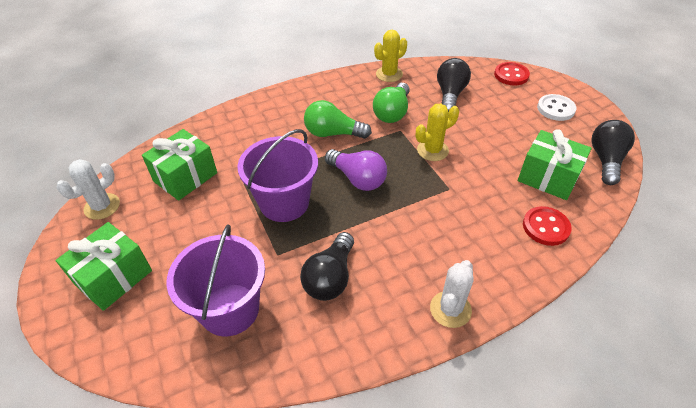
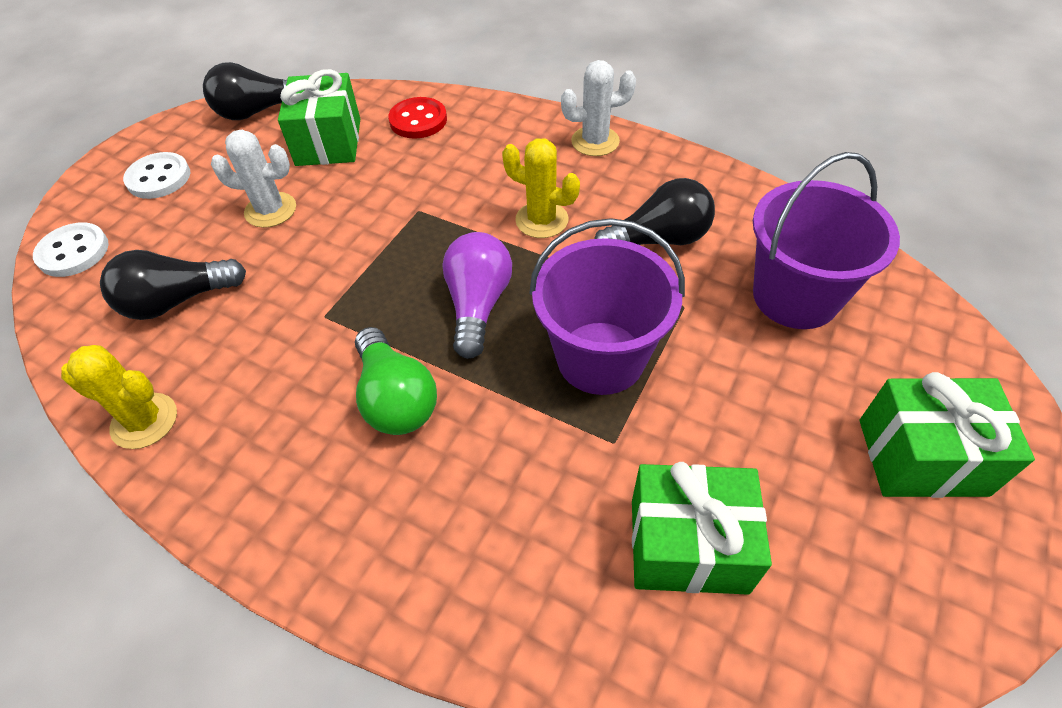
camera: 125 degrees left, 5 degrees up
(102, 206) = (879, 625): white cactus -> white cactus (270, 210)
(392, 112) = (279, 349): green light bulb -> none
(432, 150) = (349, 257): yellow cactus -> yellow cactus (542, 220)
(511, 75) = (73, 252): red button -> white button

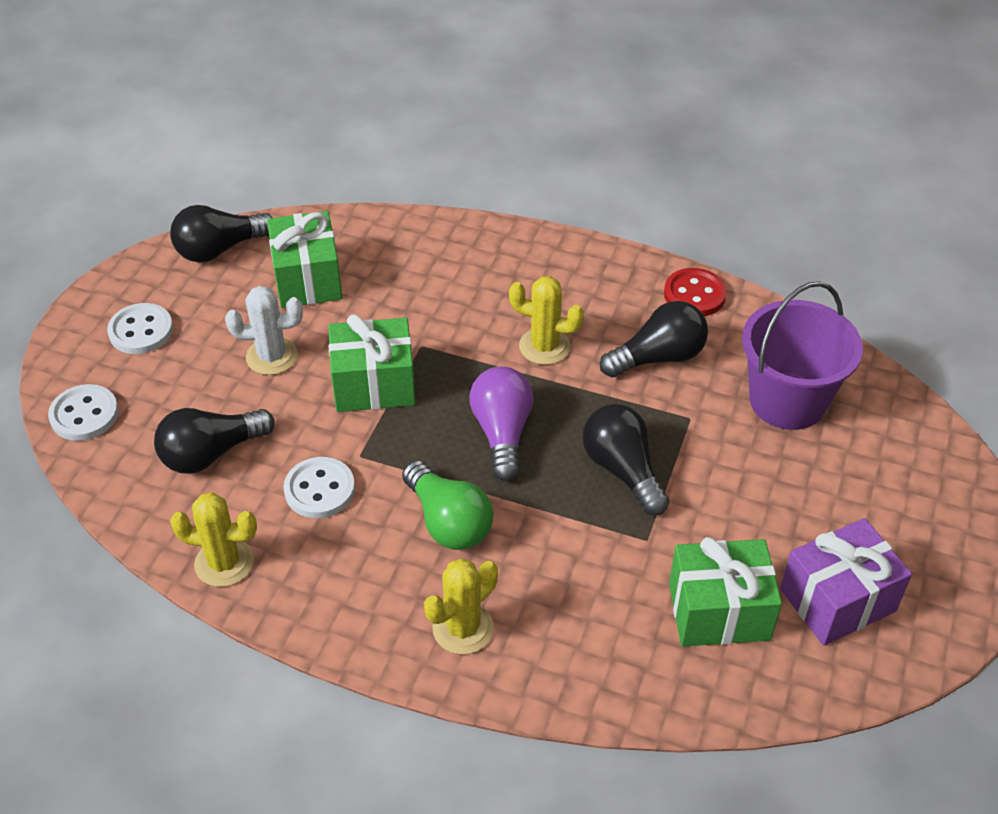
camera: 10 degrees left, 5 degrees down
(271, 349) = (319, 489): none -> white button
(378, 531) = (463, 628): none -> yellow cactus
(418, 120) = (395, 249): red button -> red button (694, 295)
(595, 141) = (581, 261): white cactus -> none
(600, 357) = (623, 470): purple bucket -> black light bulb
(840, 547) = (837, 600): none -> purple gift
(922, 457) = (898, 526): green gift -> green gift (374, 384)

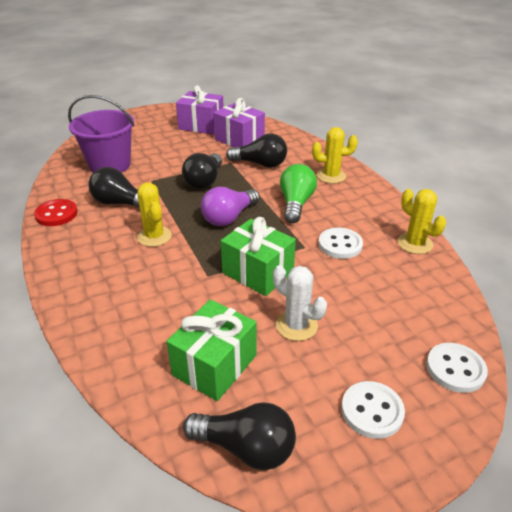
camera: 135 degrees left, 10 degrees down
(211, 453) = (383, 293): black light bulb -> black light bulb (260, 164)
(719, 611) = (239, 139): green gift -> purple gift

